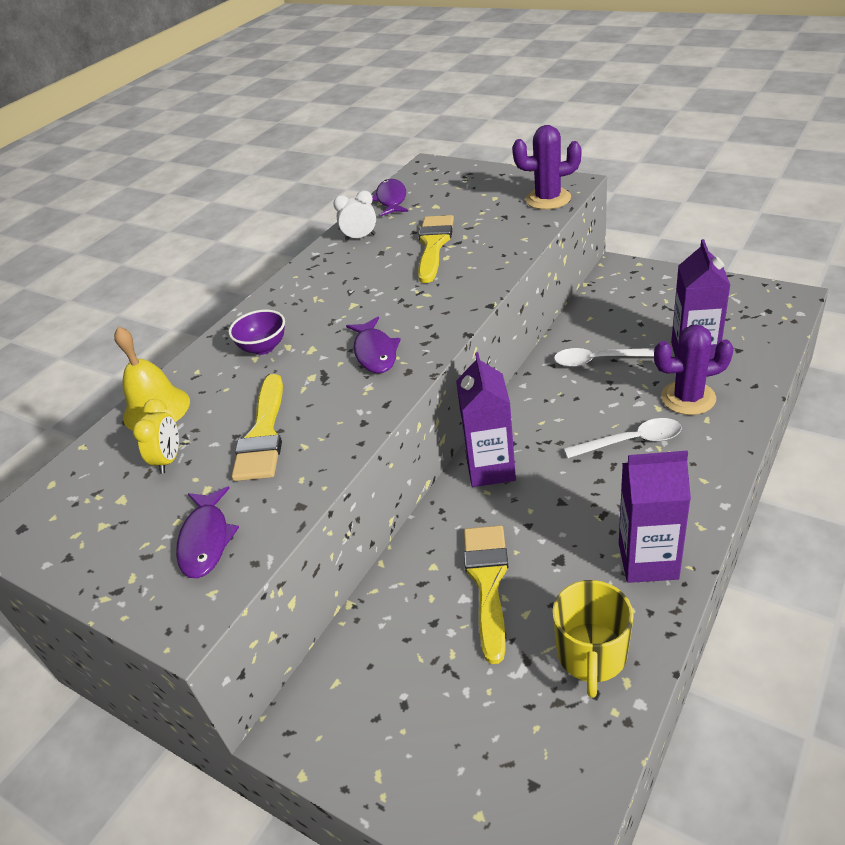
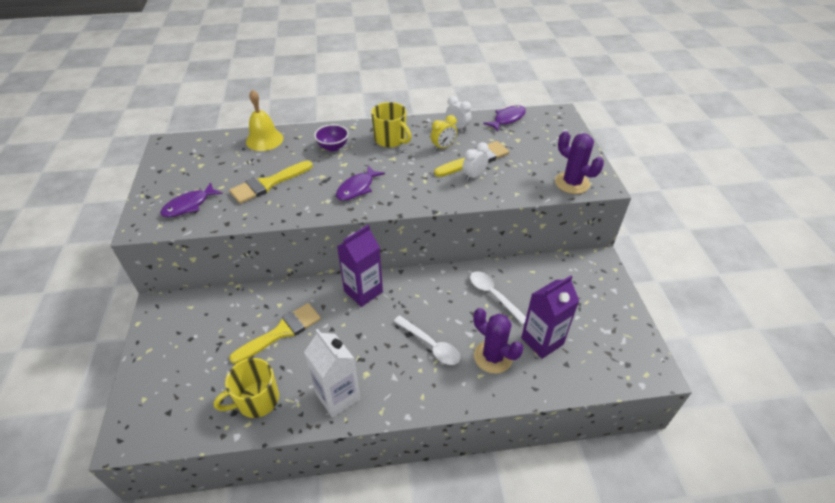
camera: 45 degrees right, 5 degrees up
(169, 460) = (233, 164): yellow clock -> yellow clock (443, 147)
(314, 294) = (391, 140): none -> yellow mug
(461, 256) = (474, 176): none -> white clock
(648, 561) = (338, 396): purple carton -> white carton

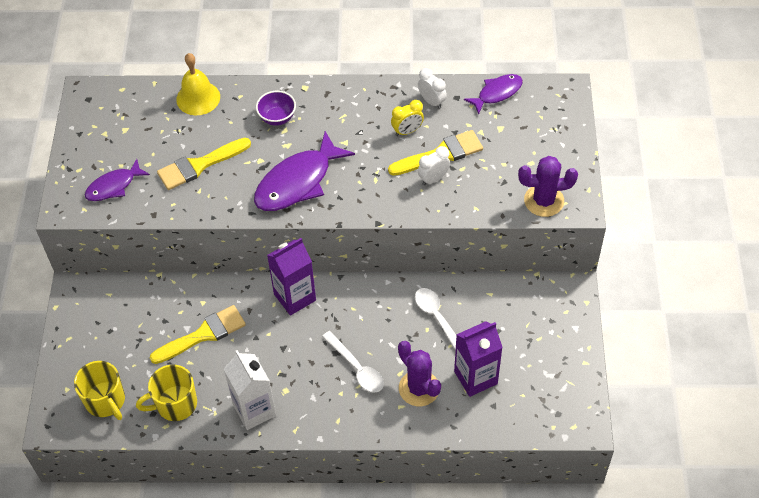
camera: 10 degrees right, 10 degrees up
(357, 188) = (297, 182): purple fish -> purple fish, size x1.71
(391, 140) = (347, 113): yellow mug -> yellow mug (105, 401)
(572, 183) = (544, 201): purple cactus -> purple cactus turned 60 degrees counterclockwise

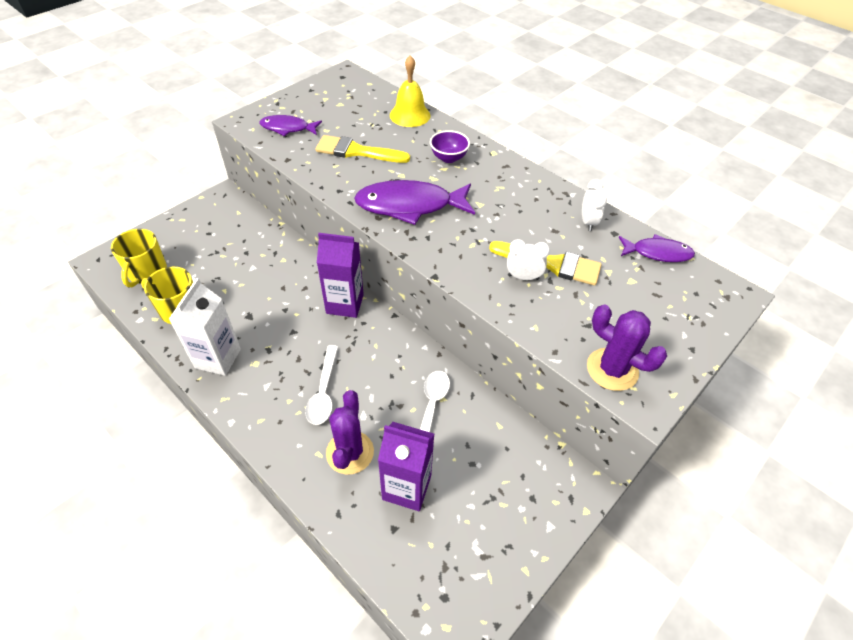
camera: 40 degrees right, 5 degrees down
(203, 334) = (256, 280): yellow brush -> none
(407, 131) = (541, 229): yellow clock -> none

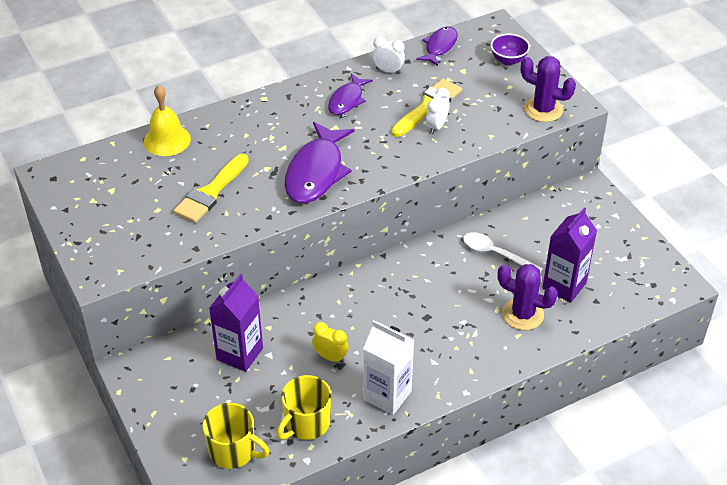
camera: 70 degrees left, 5 degrees down
(257, 307) = (330, 357): none -> yellow clock
(287, 128) = (136, 240): purple fish -> purple fish (347, 100)
(324, 392) = (455, 321): white spoon -> none
(345, 304) = (354, 288): purple carton -> purple carton (240, 354)
(448, 158) = (257, 130): purple bowl -> purple bowl (508, 60)
(612, 369) = (543, 110): purple cactus -> purple cactus turned 60 degrees clockwise

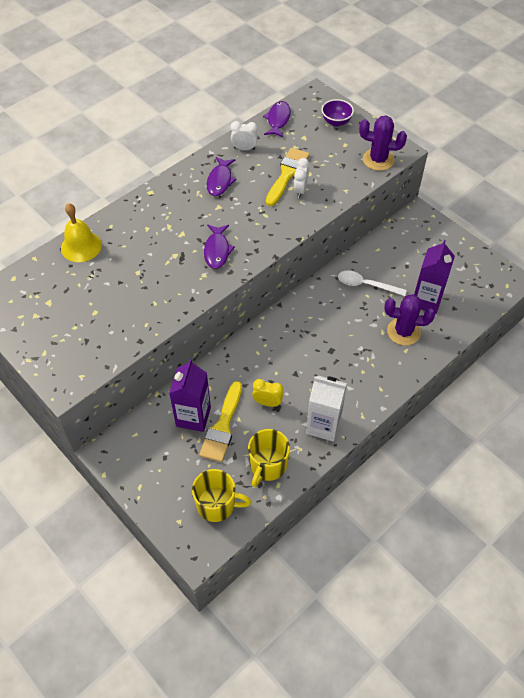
camera: 15 degrees left, 10 degrees up
(210, 192) = (135, 287): yellow brush -> yellow brush (222, 427)
(316, 172) = (217, 250): purple fish -> purple fish, size x0.58

